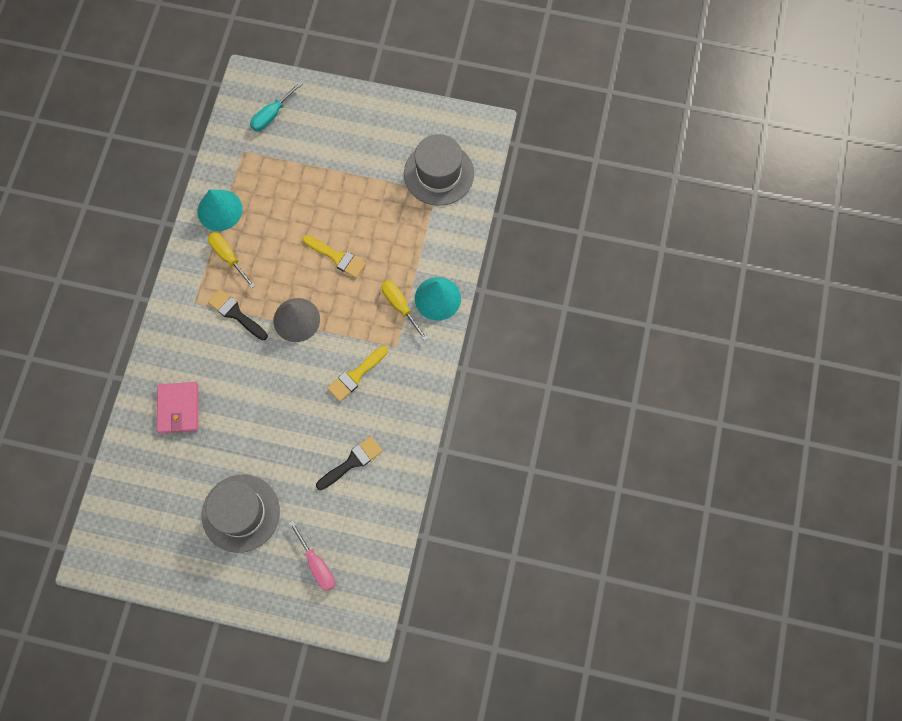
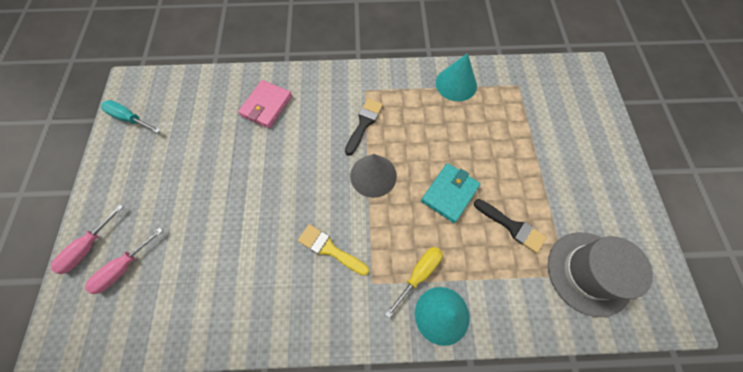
camera: 75 degrees right, 5 degrees down
(178, 408) = (266, 106): pink wallet -> pink wallet turned 45 degrees counterclockwise
(228, 257) = (415, 103): yellow screwdriver -> none
(241, 513) = (174, 182): grey hat -> none
(272, 115) = (565, 97): turquoise screwdriver -> turquoise screwdriver (130, 118)
(285, 599) = (88, 247): none -> pink screwdriver
(337, 257) = (449, 193): yellow brush -> turquoise wallet
(352, 462) = (235, 273): black brush -> black brush (512, 227)

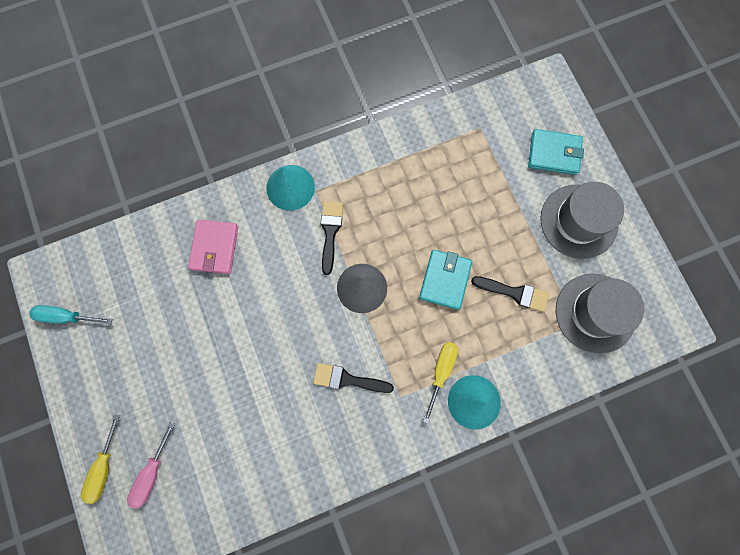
camera: 20 degrees left, 10 degrees up
(88, 247) = (104, 467): pink screwdriver -> yellow screwdriver
(329, 249) = (347, 379): yellow brush -> black brush
(456, 84) = (413, 149): turquoise cone -> turquoise cone (290, 187)
(579, 123) = (554, 154): none -> turquoise wallet
(590, 184) = (578, 221): none -> grey hat

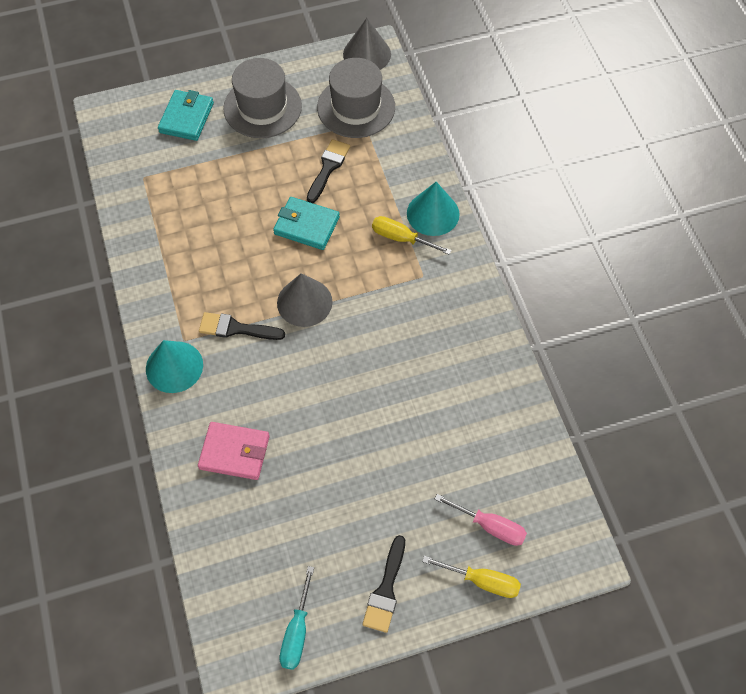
camera: 85 degrees left, 15 degrees down
(347, 379) = (401, 323): black brush -> black brush (386, 590)
(669, 317) = (367, 54): none -> grey cone

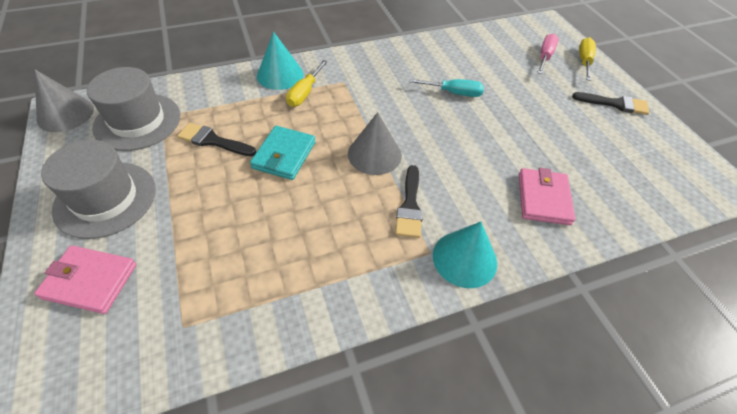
camera: 95 degrees left, 10 degrees down
(186, 118) = (90, 281): turquoise wallet -> pink wallet
(297, 631) = (674, 150): turquoise screwdriver -> turquoise screwdriver (453, 93)

